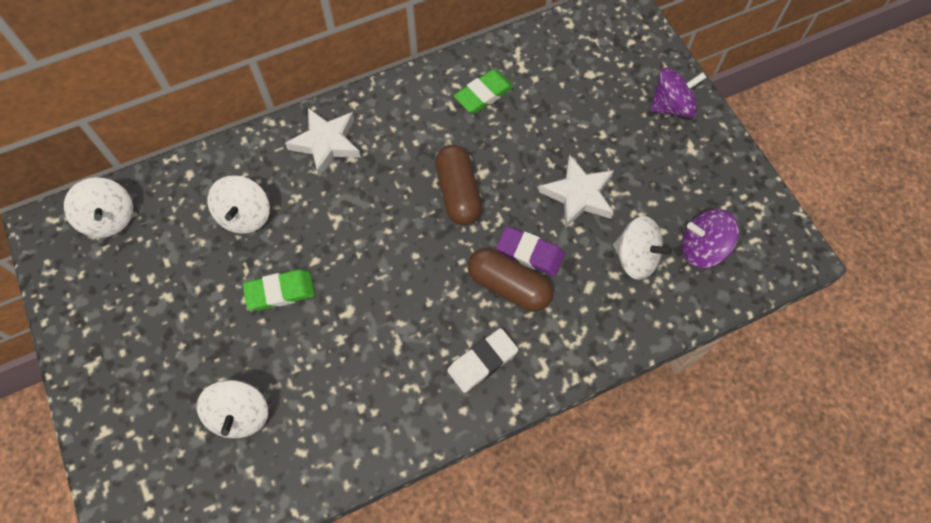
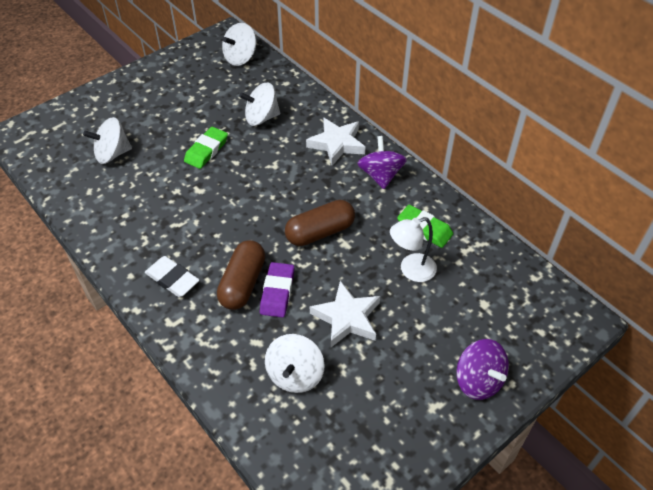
camera: 75 degrees right, 15 degrees down
(280, 292) = (206, 150): green eraser -> green eraser turned 60 degrees clockwise
(534, 122) = (411, 270): none -> white lamp
(702, 248) = (321, 432): purple spinning top -> purple spinning top (380, 175)

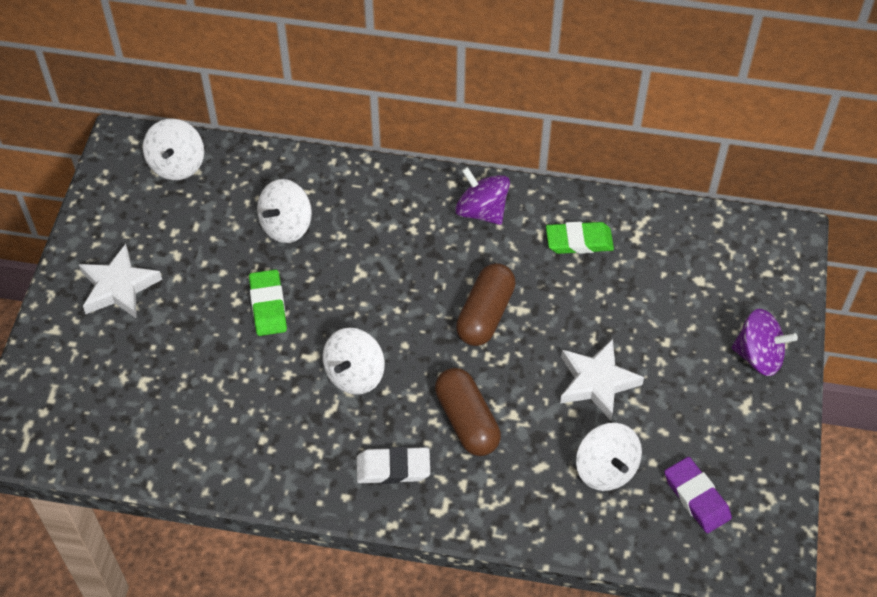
camera: 40 degrees left, 5 degrees up
(112, 154) = (164, 383): white spinning top -> white spinning top (354, 374)
(277, 292) = (509, 405): purple eraser -> purple eraser (696, 497)
(337, 144) = (401, 204): white star -> white star (119, 287)
(411, 270) = (607, 293): white lamp -> none

